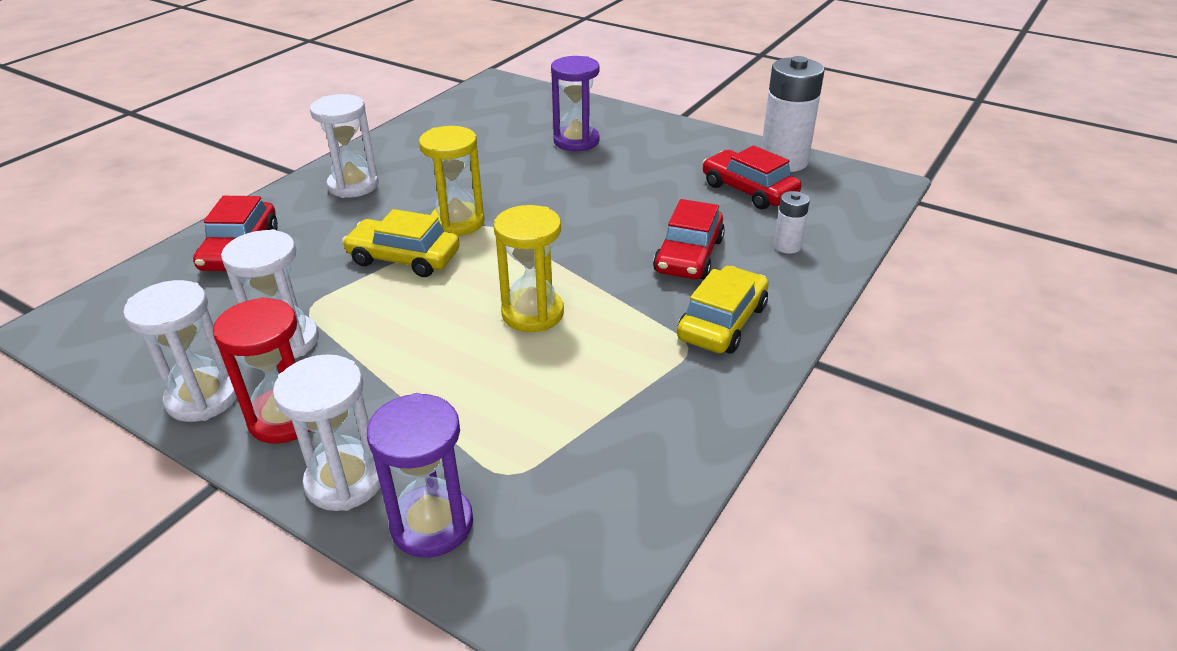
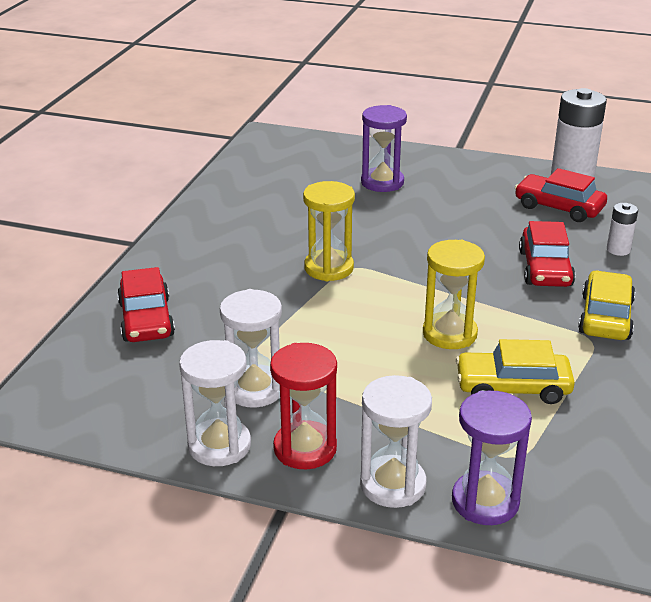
camera: 15 degrees left, 5 degrees down
(353, 185) = (206, 248): white hourglass -> none
(404, 258) = (304, 305): yellow car -> yellow car (512, 387)

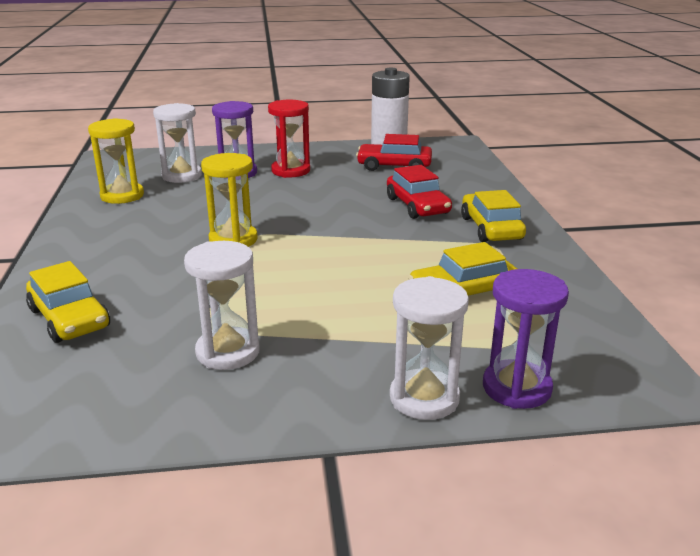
camera: 25 degrees left, 5 degrees down
(146, 319) = (70, 318): red car -> yellow car
(219, 445) = (224, 413): white hourglass -> white hourglass (182, 176)
(305, 448) = (316, 390): red hourglass -> red hourglass (291, 171)
(449, 334) = (378, 266): yellow hourglass -> yellow hourglass (122, 196)
(618, 250) = (461, 184): white battery -> none

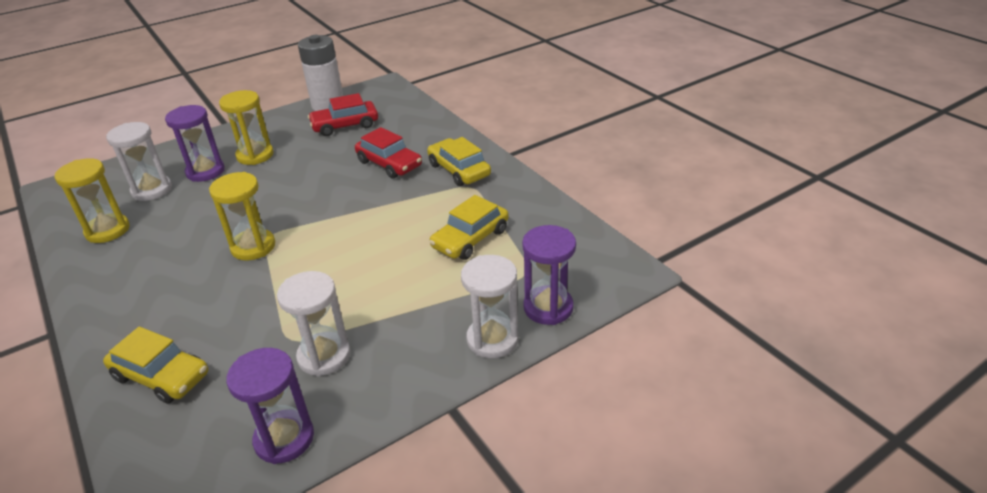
camera: 25 degrees left, 10 degrees up
(131, 413) = (284, 438): none -> purple hourglass
(291, 171) = (255, 155): red hourglass -> yellow hourglass

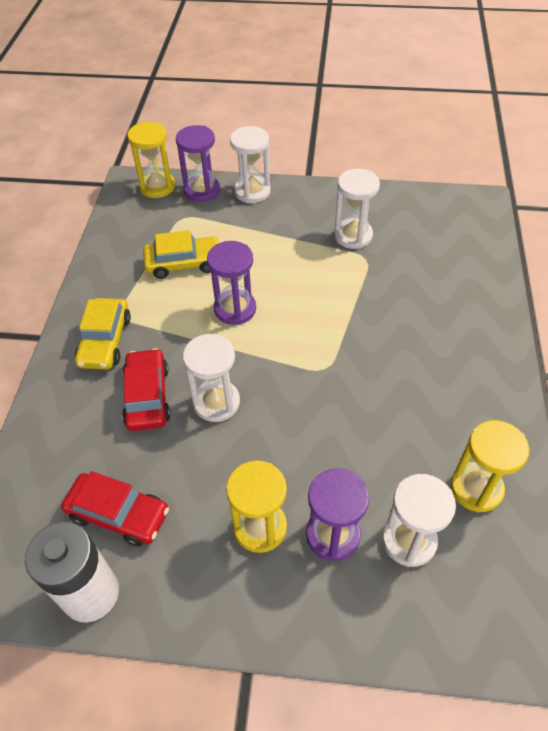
camera: 140 degrees left, 15 degrees up
(161, 376) = (462, 280): yellow car -> none
(253, 247) = (345, 363): yellow hourglass -> yellow hourglass (157, 187)
(284, 438) = (403, 204): purple hourglass -> purple hourglass (235, 309)
(337, 183) = (216, 402): none -> white hourglass

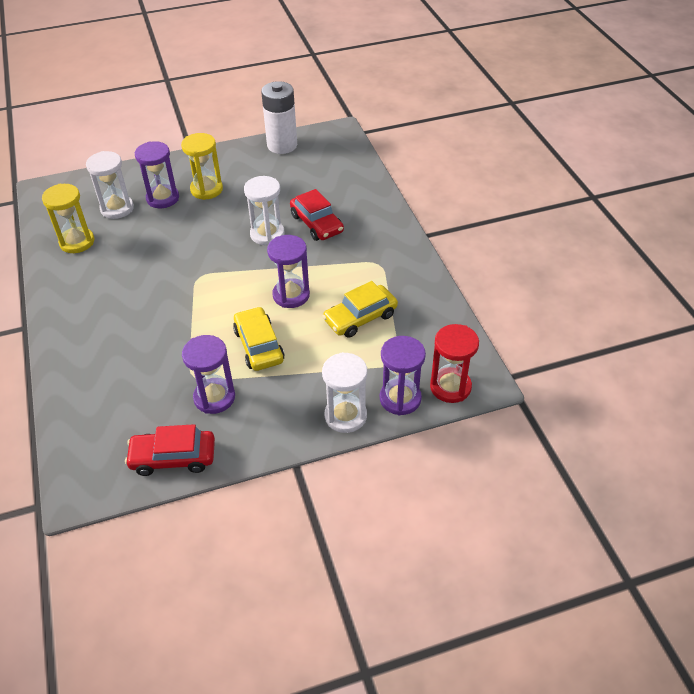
camera: 155 degrees right, 5 degrees down
(105, 341) = (374, 244): yellow car -> yellow car (259, 346)
(118, 514) = (291, 172): red car -> red car (173, 458)
(157, 187) = (450, 387): yellow hourglass -> red hourglass
(353, 236) = (214, 397): white hourglass -> purple hourglass

